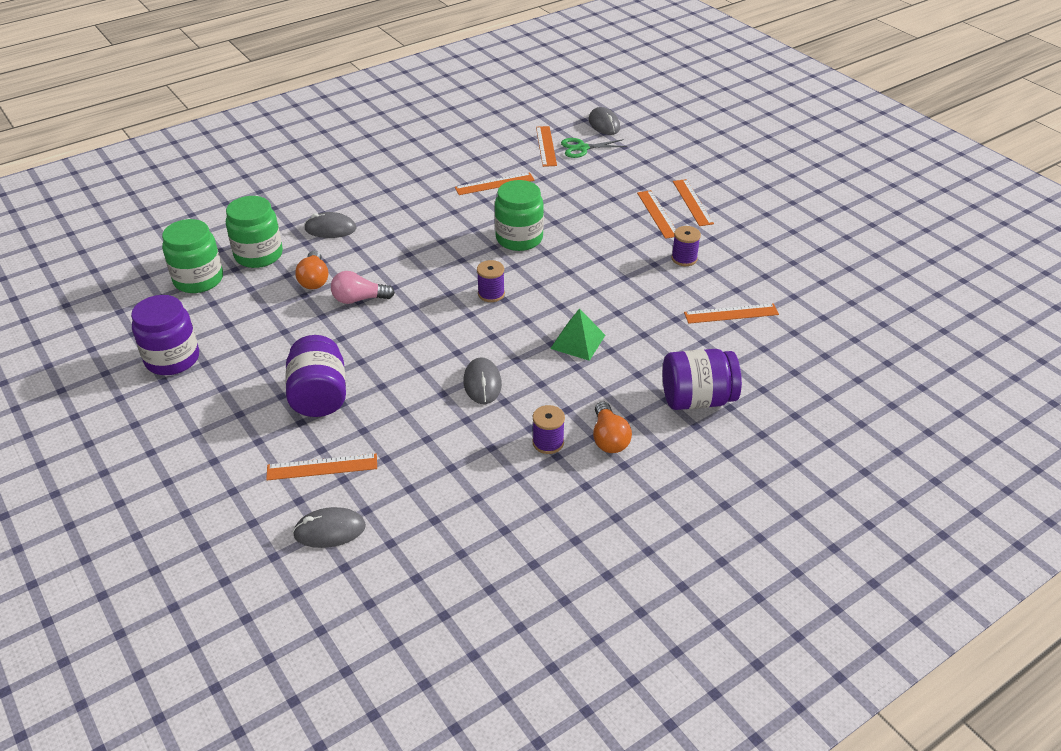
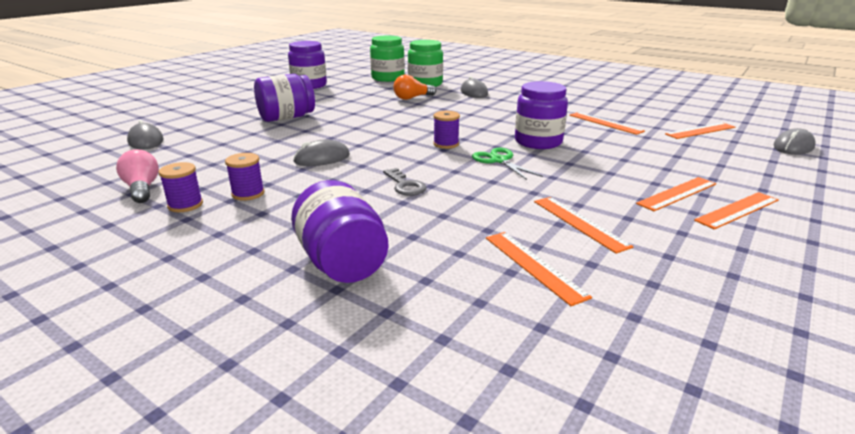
camera: 70 degrees right, 15 degrees down
(322, 467) = (212, 129): orange ruler -> orange ruler (579, 223)
(359, 299) = (401, 110): pink light bulb -> pink light bulb (142, 189)
(519, 238) = (538, 142): green jar -> purple jar
(578, 341) = (405, 185): green pyramid -> grey key
(582, 148) = (728, 144): green scissors -> green scissors (499, 160)
(609, 438) = (259, 220): orange light bulb -> none
(684, 258) = (612, 220): purple spool -> purple spool (185, 205)

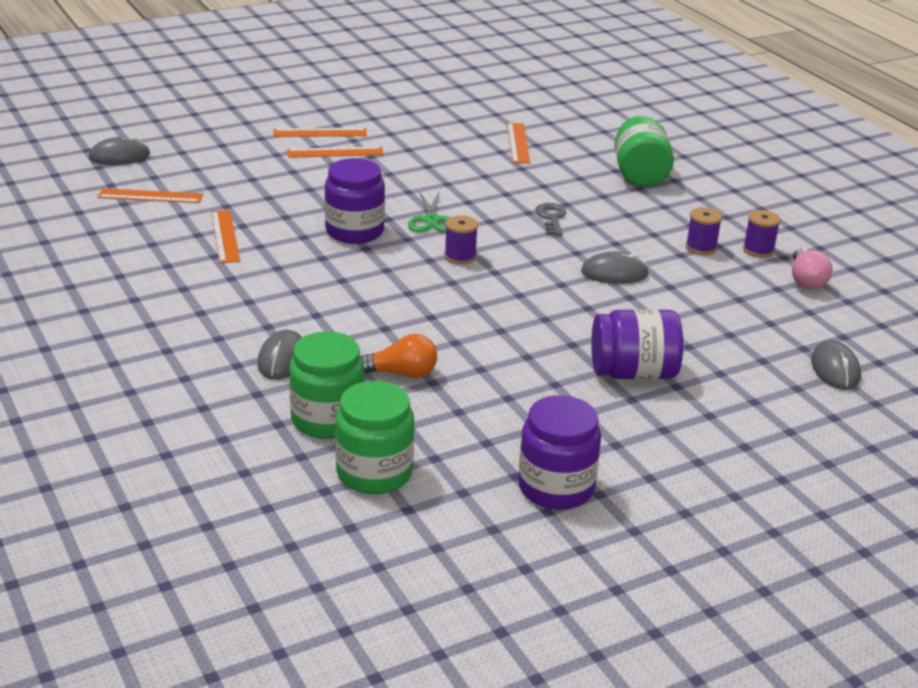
camera: 155 degrees left, 5 degrees up
(342, 263) = (640, 174): purple jar -> green jar
(579, 223) = (449, 155): orange ruler -> none

